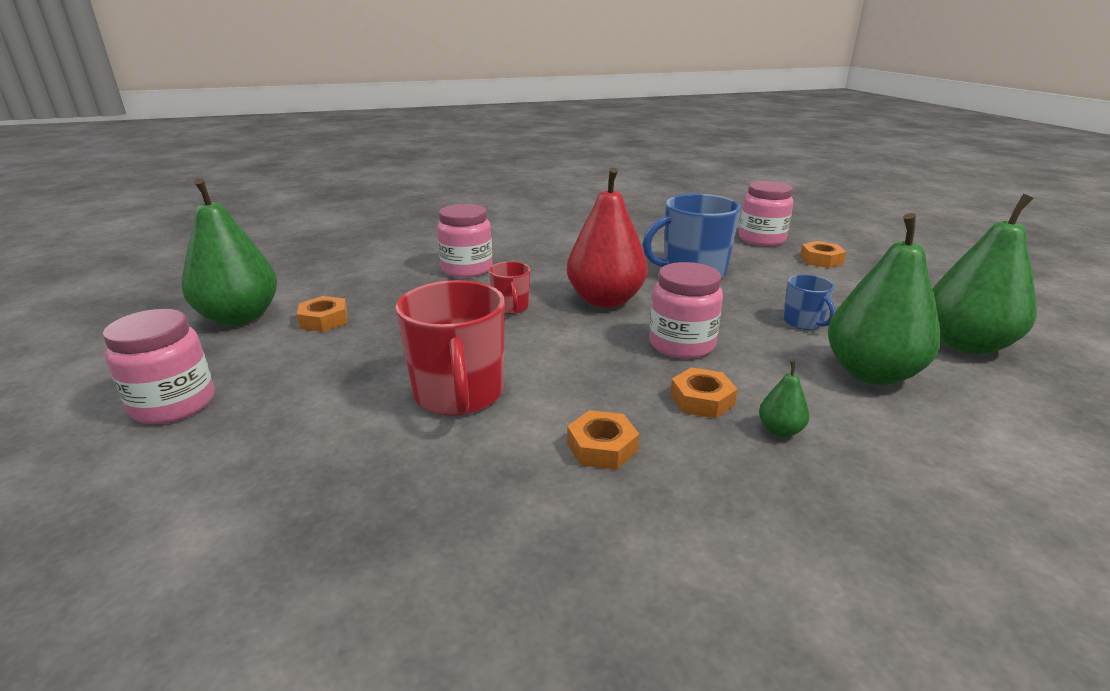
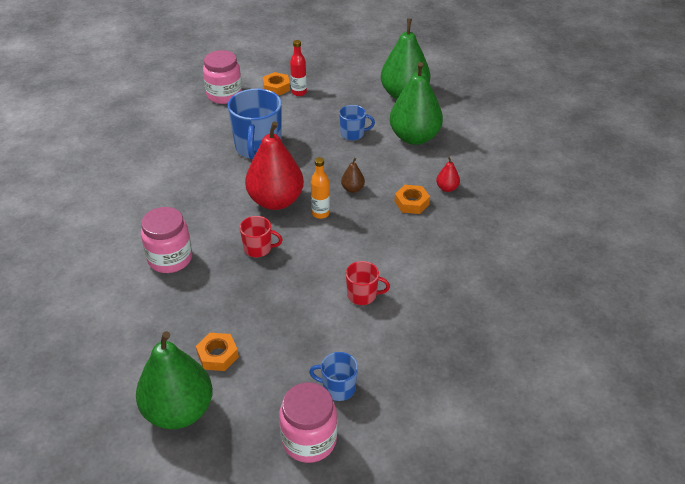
camera: 70 degrees left, 15 degrees up
(267, 408) = (338, 388): none -> blue mug
(459, 394) = (362, 295): red mug -> red mug, size x0.52
(602, 447) = (436, 251): orange nut -> none
(607, 332) = (320, 213): none -> orange bottle
(681, 344) = (352, 189): pink jar -> brown pear
(780, 430) = (447, 188): green pear -> red pear
(834, 273) = (299, 92): none -> red bottle

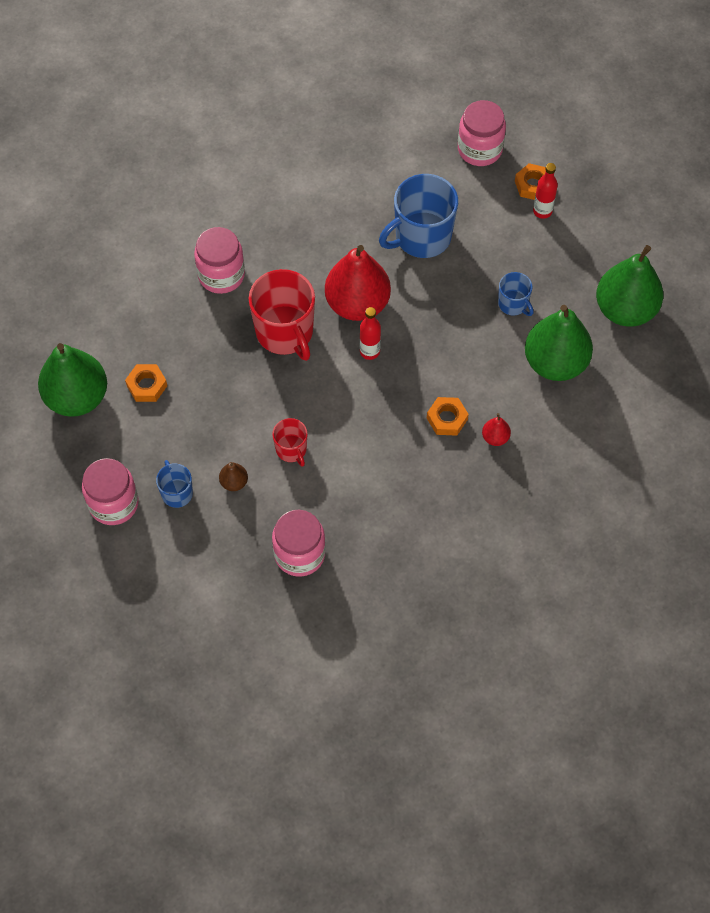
camera: 55 degrees right, 20 degrees up
(258, 248) = (285, 332): red mug -> red mug, size x1.93
(320, 213) = (369, 351): orange bottle -> red bottle
(352, 189) = (426, 356): brown pear -> brown pear (234, 482)
(460, 337) = (299, 554): none -> pink jar

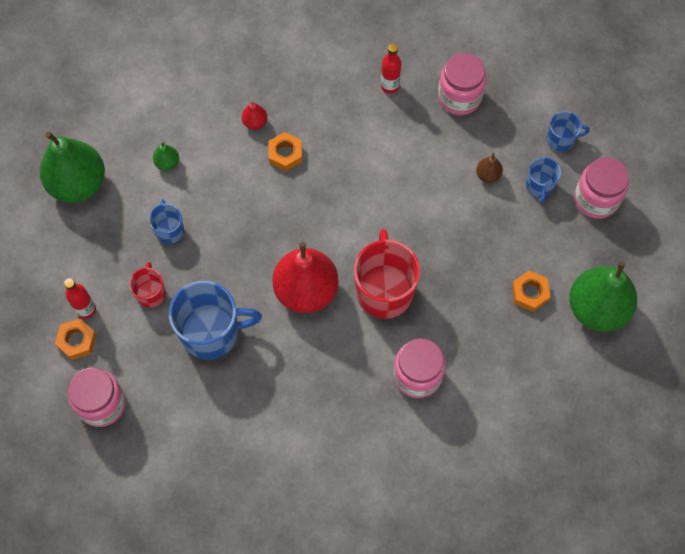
camera: 155 degrees left, 5 degrees up
(173, 552) = (561, 139): none -> blue mug
(291, 450) = (428, 182): red mug -> red mug (151, 293)
(369, 351) = (318, 240): red bottle -> red bottle (389, 86)
(555, 363) = (167, 163): green pear -> green pear, size x0.42

